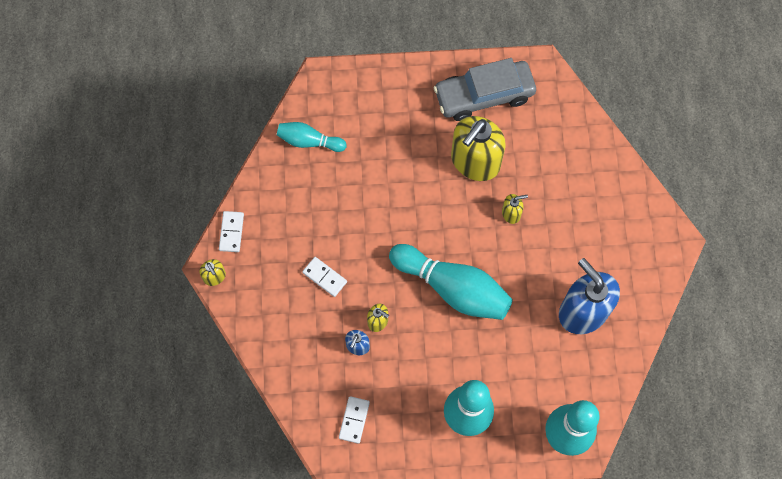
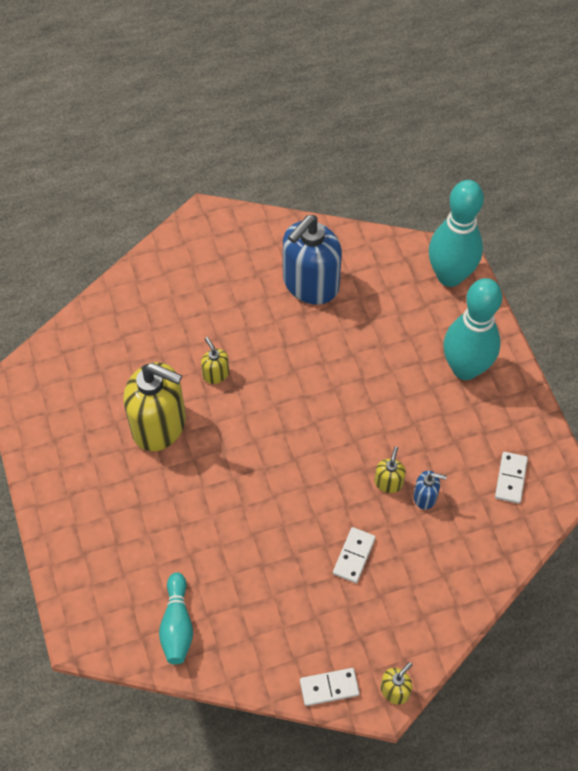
camera: 105 degrees left, 10 degrees down
(354, 420) = (510, 478): white domino -> white domino turned 75 degrees counterclockwise
(453, 288) = (324, 414): turquoise bowling pin -> none
(484, 95) = (68, 434): grey car -> none

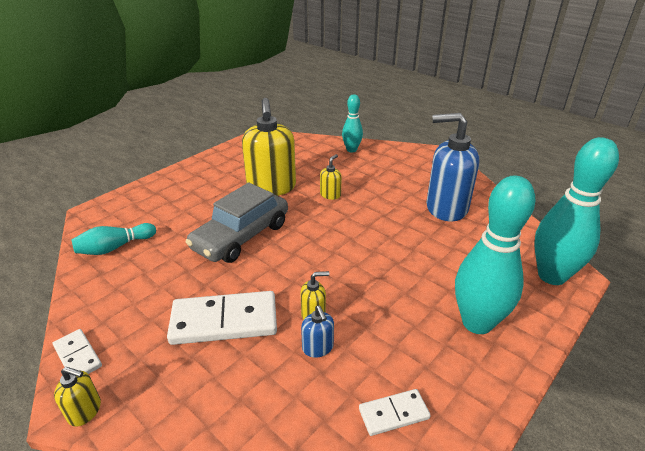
camera: 60 degrees right, 25 degrees down
(132, 298) = (351, 150): none -> turquoise bowling pin
(236, 494) = (241, 236): none -> grey car
(354, 556) = (224, 321): white domino -> white domino, size x1.92

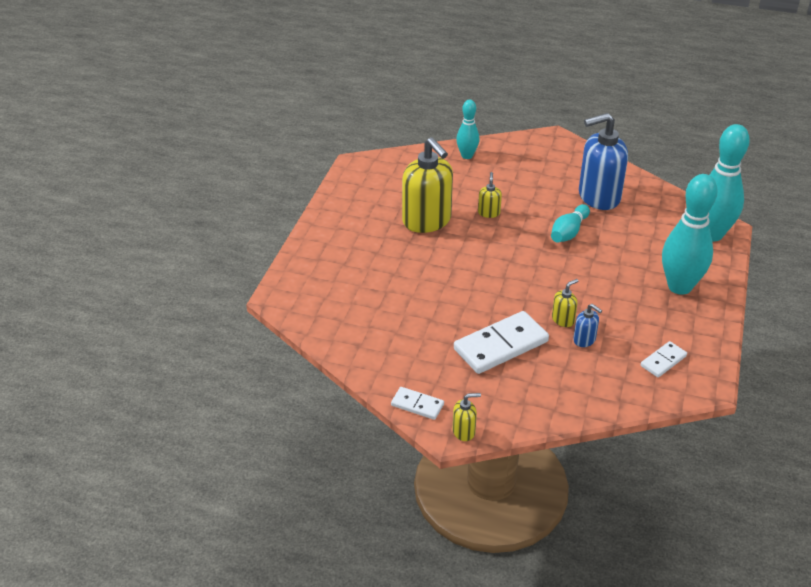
camera: 25 degrees left, 5 degrees up
(115, 247) = (344, 321): turquoise bowling pin -> turquoise bowling pin (569, 232)
(241, 236) = (446, 276): grey car -> none

